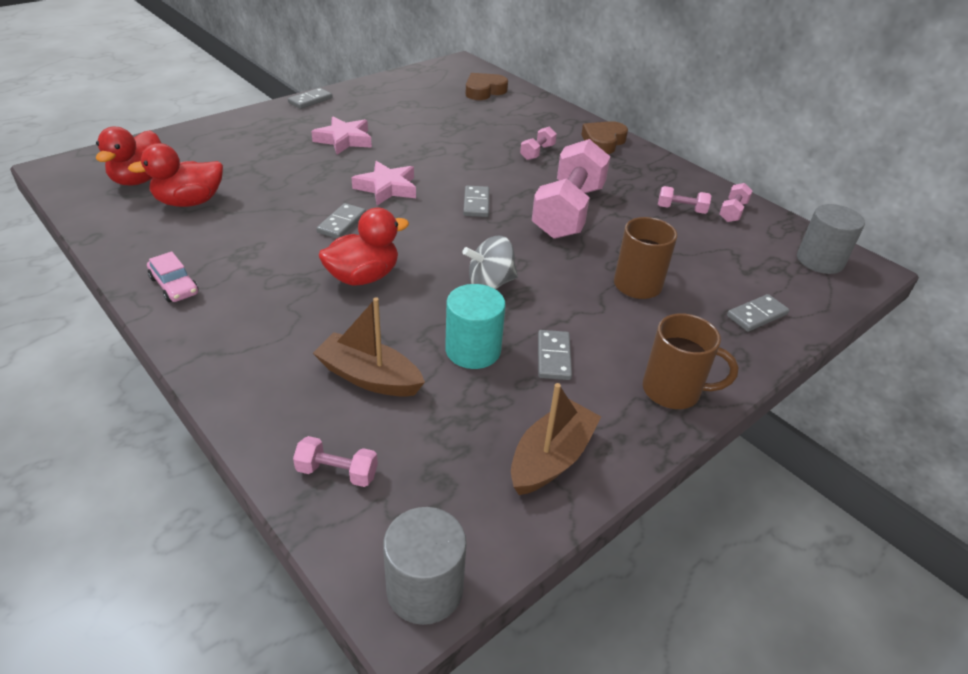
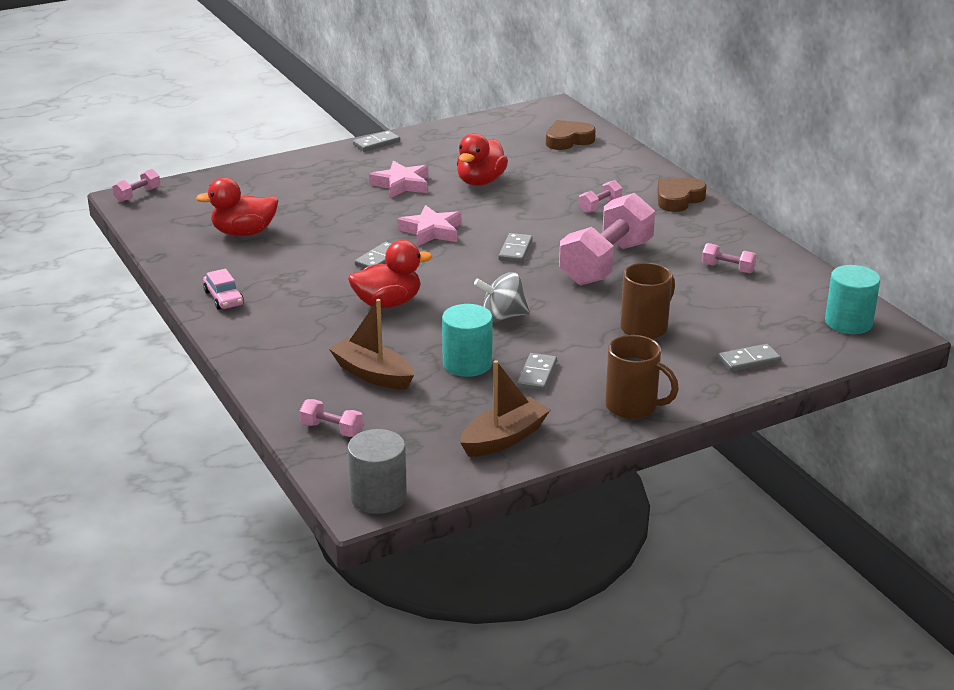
camera: 15 degrees right, 10 degrees down
(139, 179) = (201, 211): red duck -> red duck (480, 182)
(732, 212) = (783, 274): pink dumbbell -> pink dumbbell (137, 195)
(820, 260) = (848, 322): grey cylinder -> turquoise cylinder

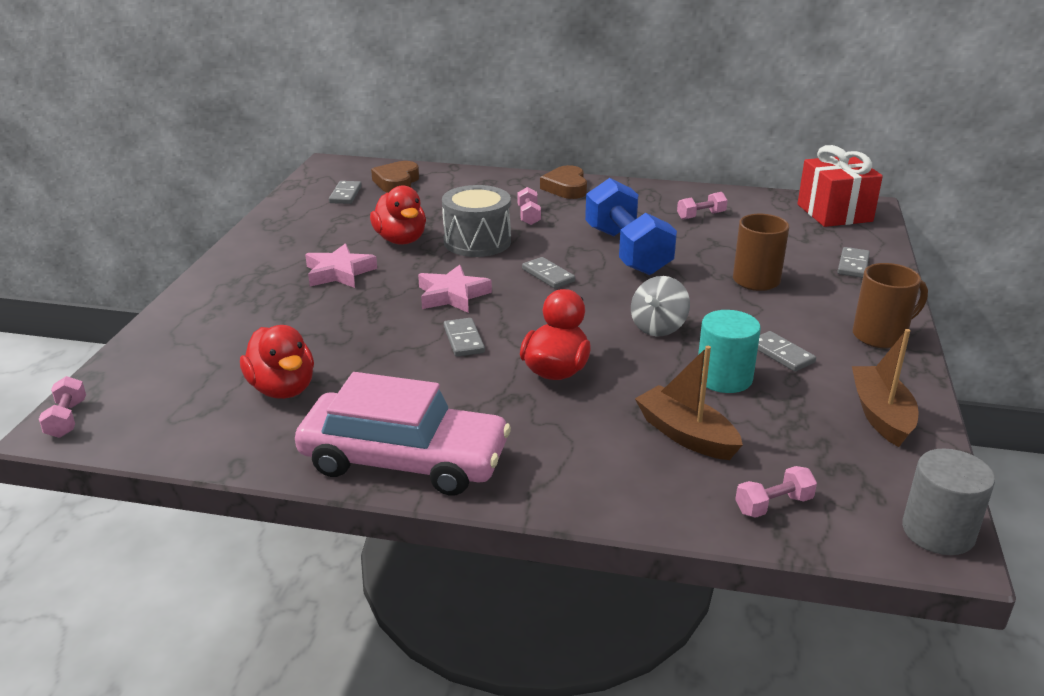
camera: 50 degrees left, 0 degrees up
(224, 298) = (404, 459): pink car -> pink car, size x2.42
(244, 233) = (282, 389): red duck -> red duck turned 60 degrees counterclockwise
(372, 374) = (686, 435): brown boat -> brown boat turned 60 degrees clockwise
(376, 143) = (237, 251): grey domino -> grey domino (345, 194)
(524, 206) = (477, 242): none -> grey drum
(606, 263) = (627, 251): pink dumbbell -> blue dumbbell
(848, 322) = (834, 213): turquoise cylinder -> red gift

